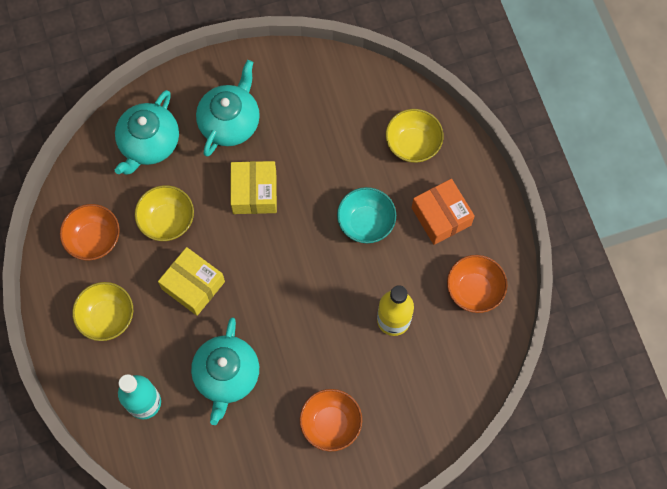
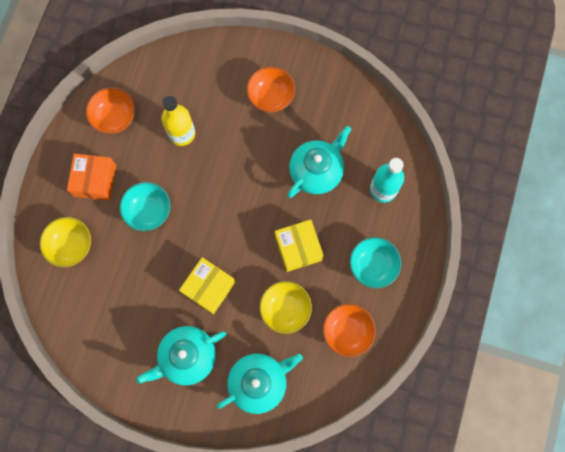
camera: 145 degrees left, 5 degrees up
(107, 317) = (372, 266): yellow bowl -> turquoise bowl

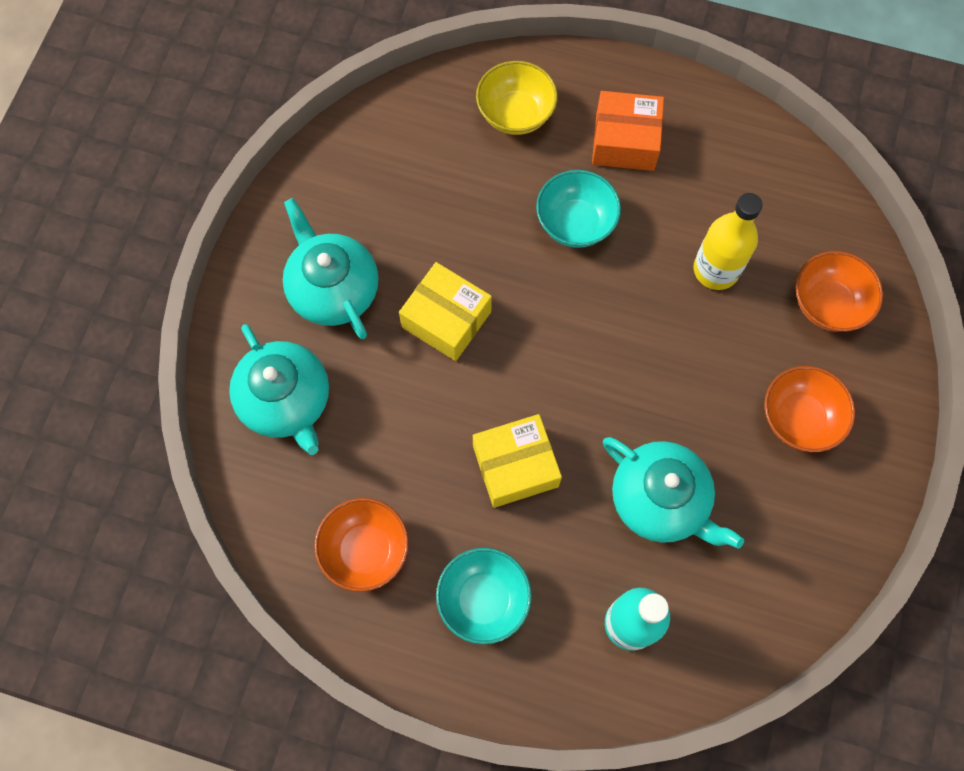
camera: 90 degrees right, 5 degrees down
(115, 117) = (737, 165): orange bowl -> orange bowl (828, 304)
(285, 309) = (407, 444): yellow bowl -> none

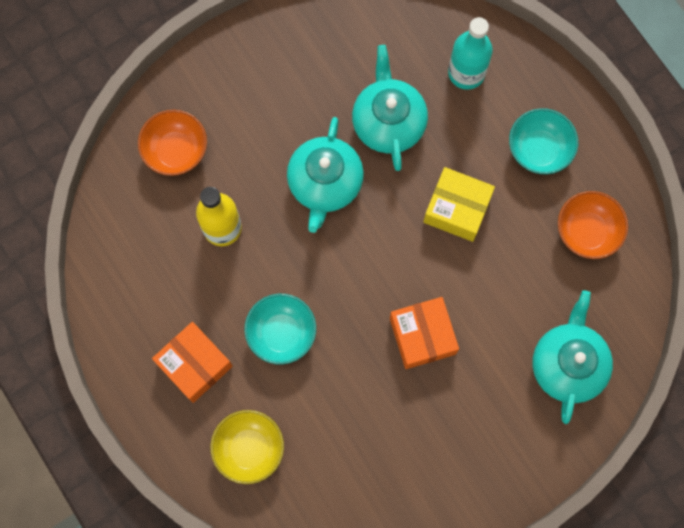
camera: 140 degrees left, 5 degrees up
(333, 289) = (480, 418): turquoise teapot -> turquoise teapot (325, 183)
(446, 319) = (422, 336): yellow box -> orange box
(799, 418) = (263, 101): orange bowl -> none

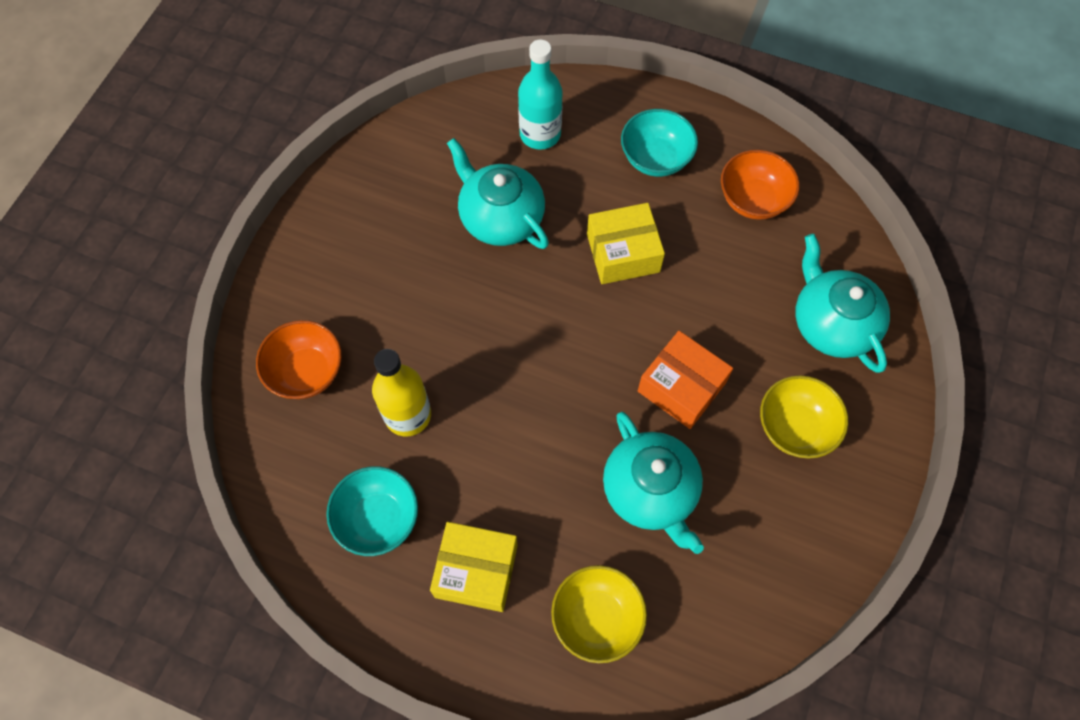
camera: 35 degrees left, 10 degrees down
(195, 364) = (476, 571): orange box -> yellow box
(281, 333) = (543, 477): turquoise bowl -> turquoise bowl (378, 519)
(325, 183) = (480, 308): turquoise teapot -> turquoise teapot (650, 491)
(479, 418) = (795, 427): none -> yellow bowl

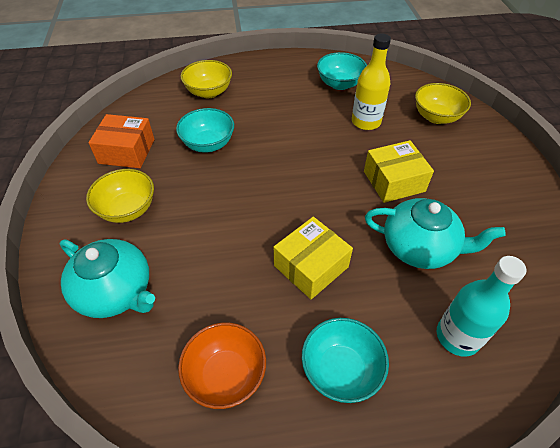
camera: 150 degrees right, 15 degrees down
(306, 372) = (436, 117): orange bowl -> yellow bowl
(476, 571) = (278, 86): yellow box -> yellow box (394, 181)
(650, 491) = (208, 144): turquoise teapot -> turquoise bowl
(681, 387) = (216, 199): orange box -> orange box (127, 151)

